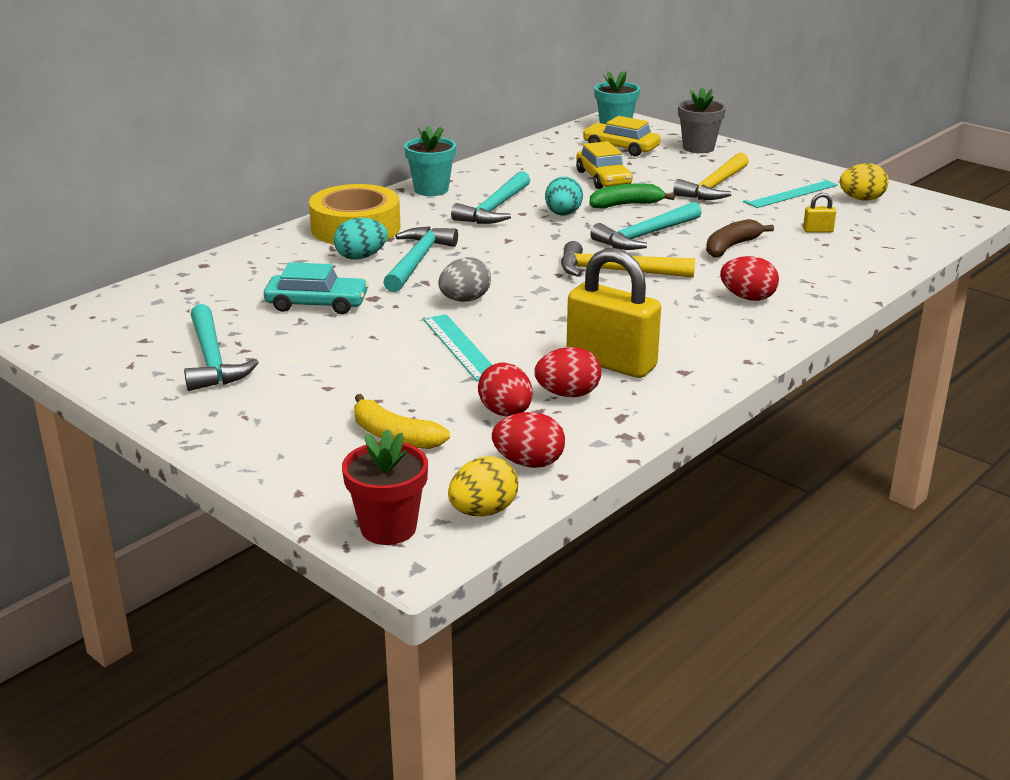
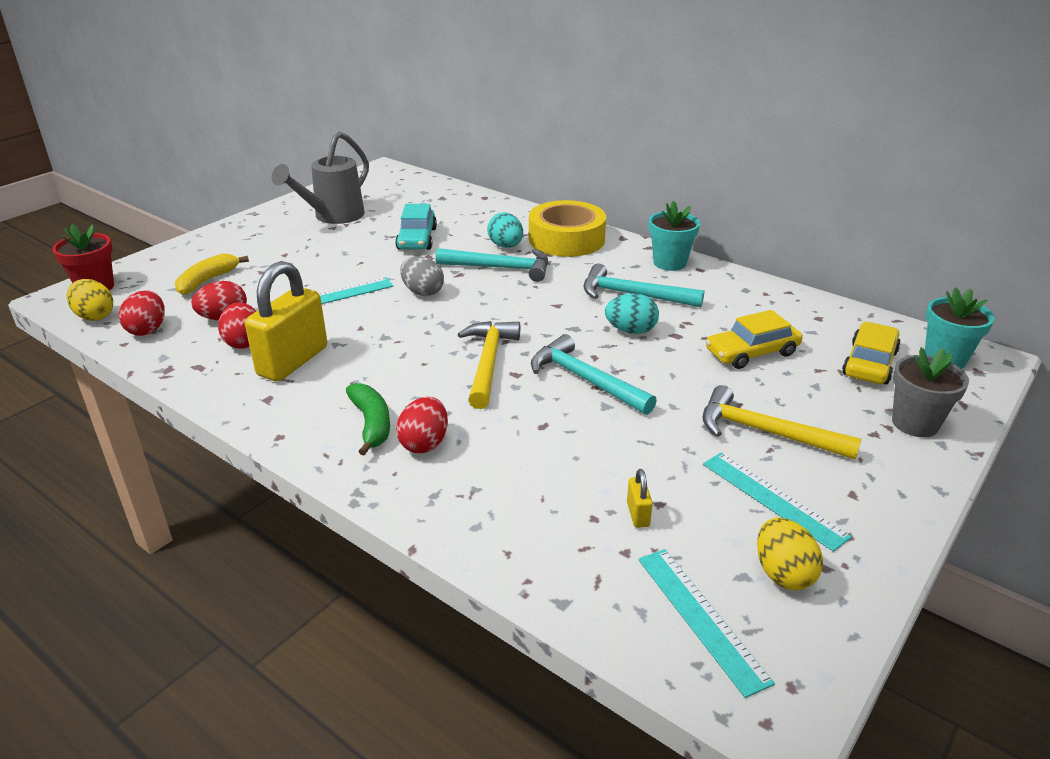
camera: 85 degrees right, 5 degrees up
(212, 360) = (332, 217): turquoise hammer -> grey watering can
(626, 205) = (673, 367): green banana -> green banana (371, 423)
(731, 247) = (566, 438): brown banana -> none
(908, 222) = (701, 618): none -> turquoise ruler

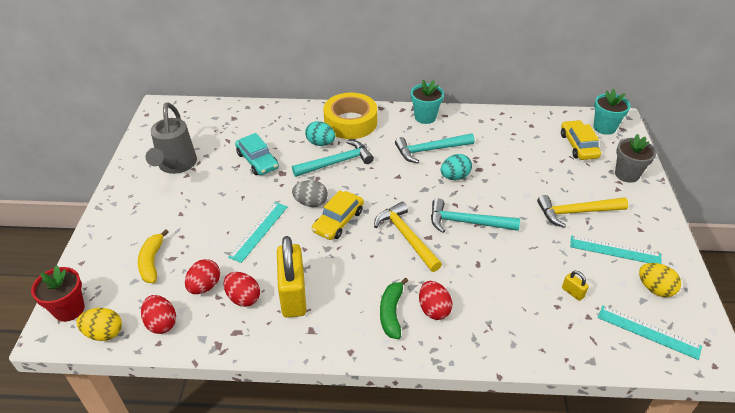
camera: 35 degrees left, 10 degrees up
(371, 423) = (391, 313): green banana -> green banana turned 120 degrees counterclockwise
(751, 352) = (524, 164): yellow car -> yellow car (338, 221)

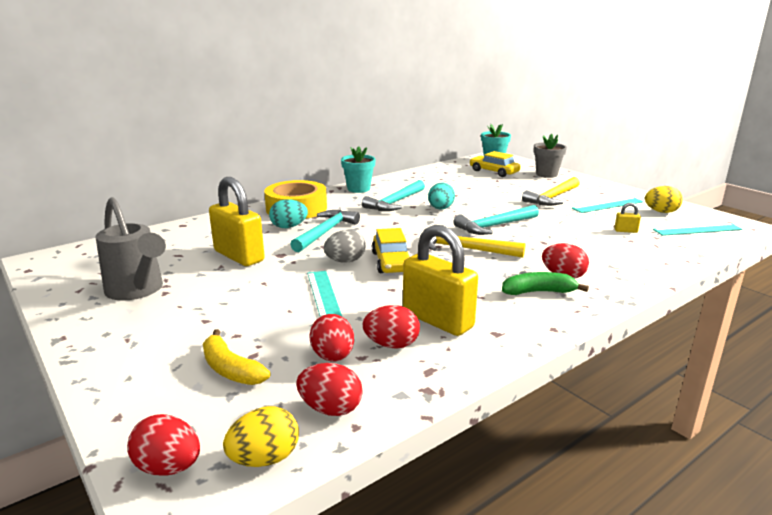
camera: 40 degrees left, 20 degrees down
(69, 309) = (168, 467): red flower pot -> red egg
(257, 161) = (239, 256): turquoise car -> yellow padlock
(391, 313) = (538, 292): green banana -> green banana turned 120 degrees clockwise

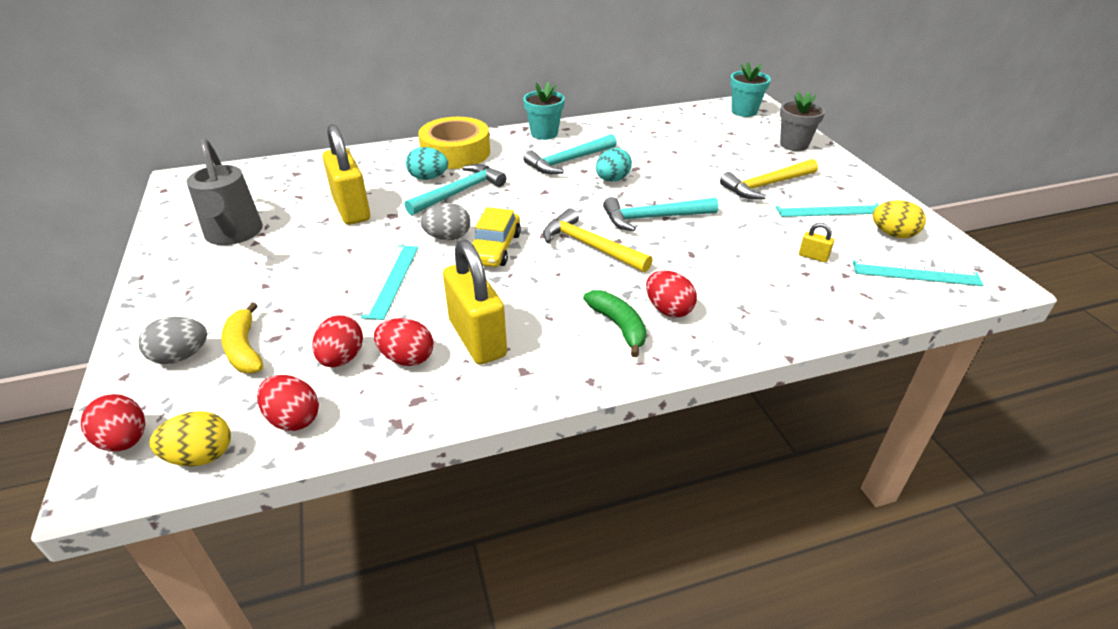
camera: 20 degrees right, 15 degrees up
(168, 388) = (181, 356): none -> grey egg
(494, 172) = (728, 130): yellow car -> none
(538, 292) = (618, 326): green banana -> green banana turned 45 degrees clockwise

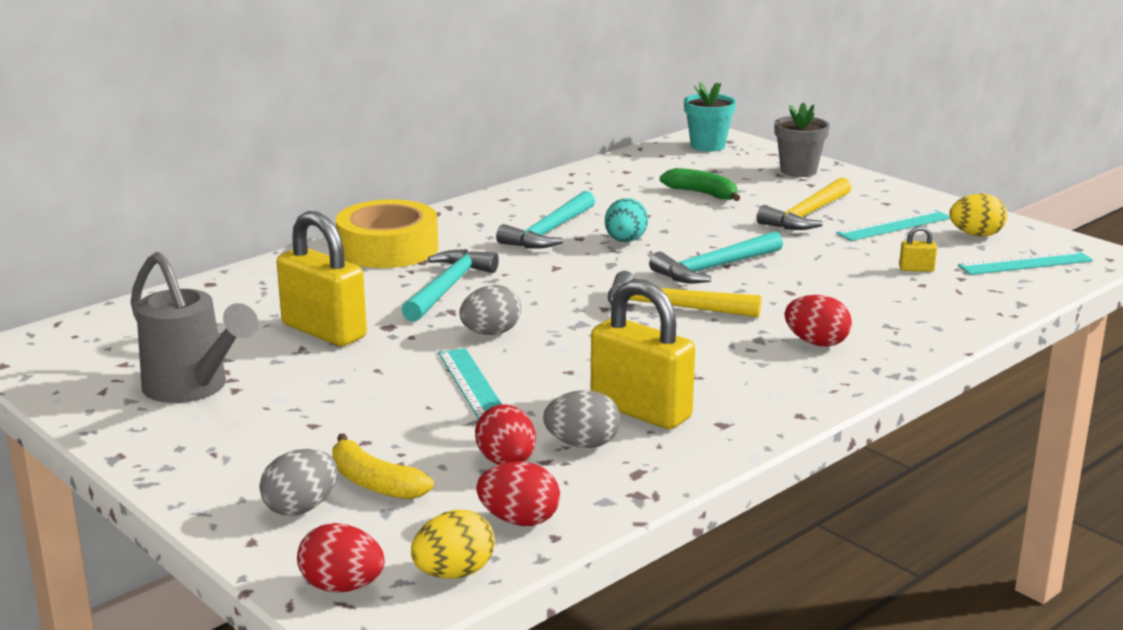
camera: 25 degrees left, 15 degrees down
(407, 358) = (582, 444): red egg -> grey egg
(428, 178) = (386, 281): turquoise egg -> none
(494, 248) = (561, 331): yellow car -> none
(544, 133) = (482, 209): turquoise flower pot -> none
(618, 326) = (780, 367): green banana -> green banana (702, 193)

